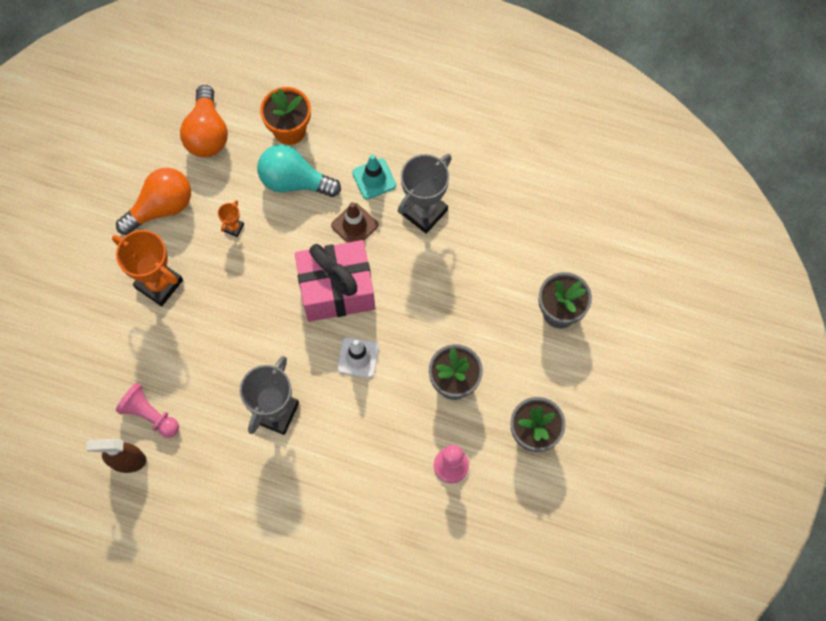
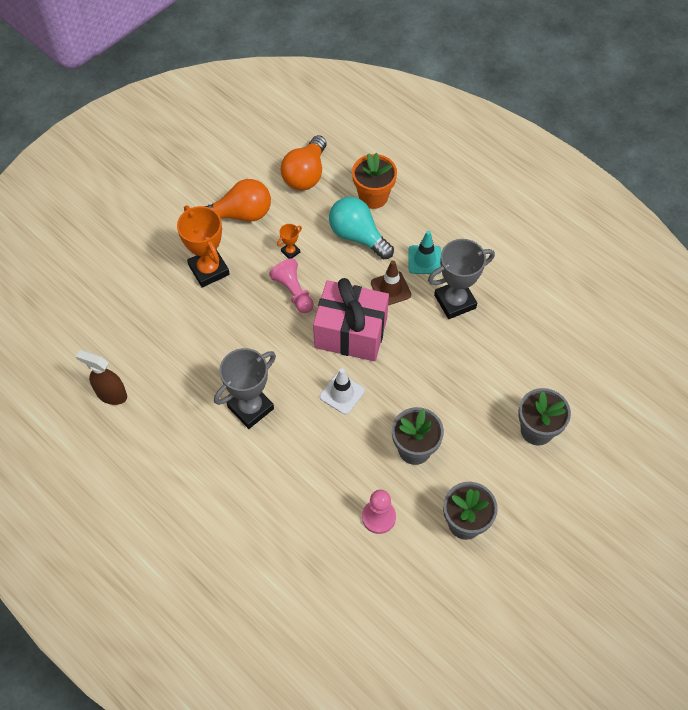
camera: 25 degrees right, 10 degrees down
(150, 415) = (148, 366): pink pawn -> pink pawn (293, 292)

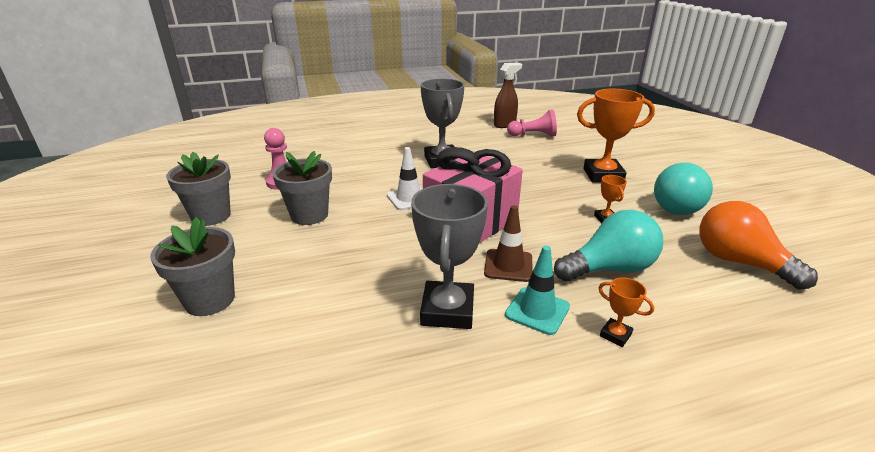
camera: 120 degrees right, 30 degrees down
(241, 214) = (674, 205): orange light bulb -> turquoise light bulb
(293, 292) = (548, 206): pink pawn -> pink pawn (533, 135)
(373, 197) = (682, 306): orange flower pot -> none
(420, 221) = (615, 335): none -> orange trophy

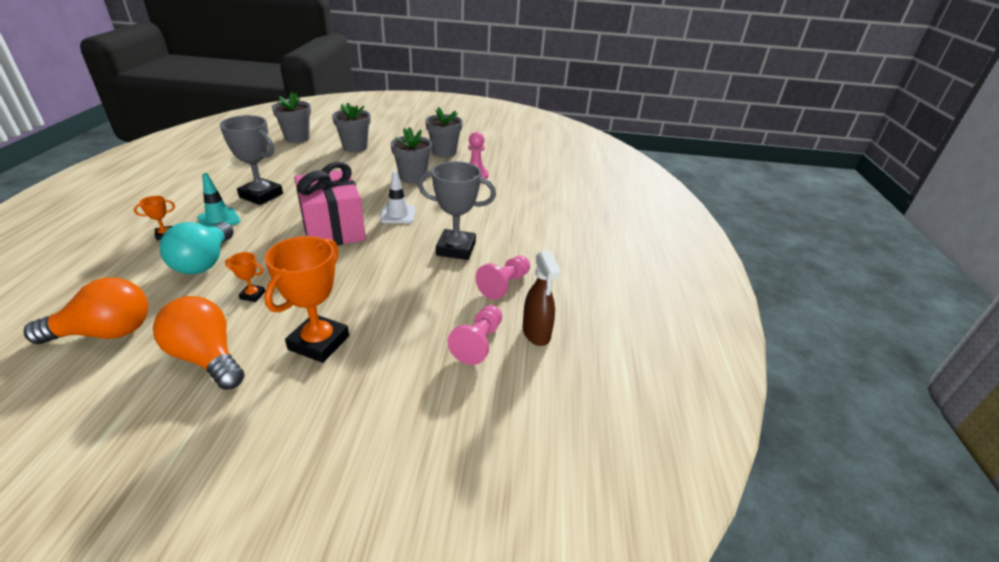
camera: 110 degrees right, 5 degrees up
(168, 406) = (297, 138): none -> grey flower pot
(469, 138) = (504, 285): none -> pink pawn
(508, 265) = (267, 225): brown traffic cone -> none
(674, 205) = (207, 357): turquoise light bulb -> orange light bulb

